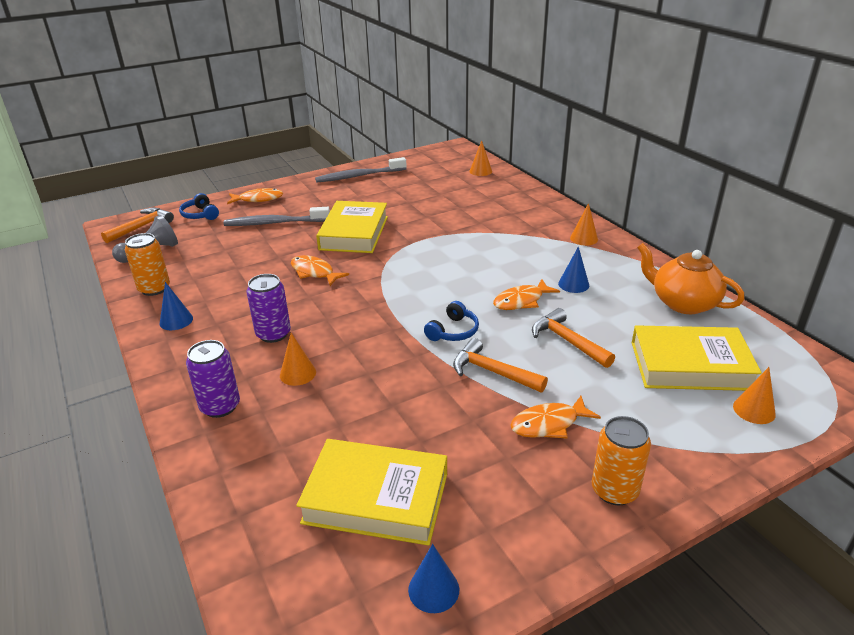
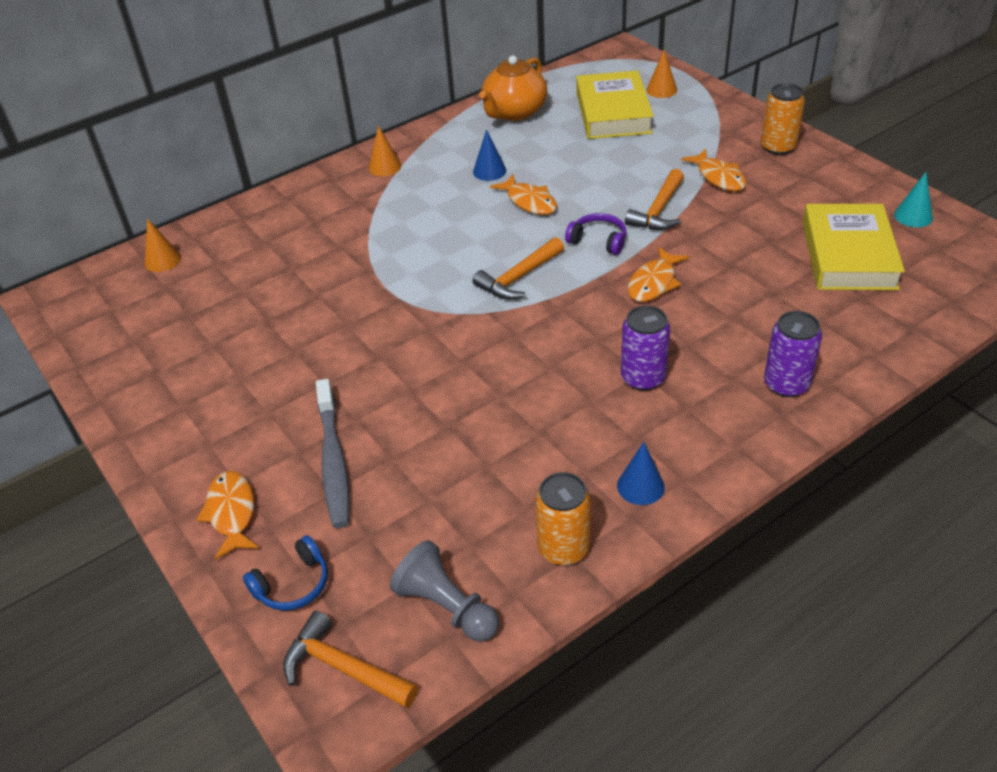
camera: 95 degrees left, 10 degrees up
(298, 373) = (709, 338): orange cone -> none
(314, 272) = (490, 375): orange fish -> orange fish (654, 283)
(354, 233) = (370, 359): yellow book -> none
(359, 176) = (151, 395): grey toothbrush -> none
(433, 589) = (913, 216): blue cone -> turquoise cone
(453, 331) = (598, 241): blue headphones -> purple headphones
(567, 341) = (595, 172): orange hammer -> orange hammer (518, 278)

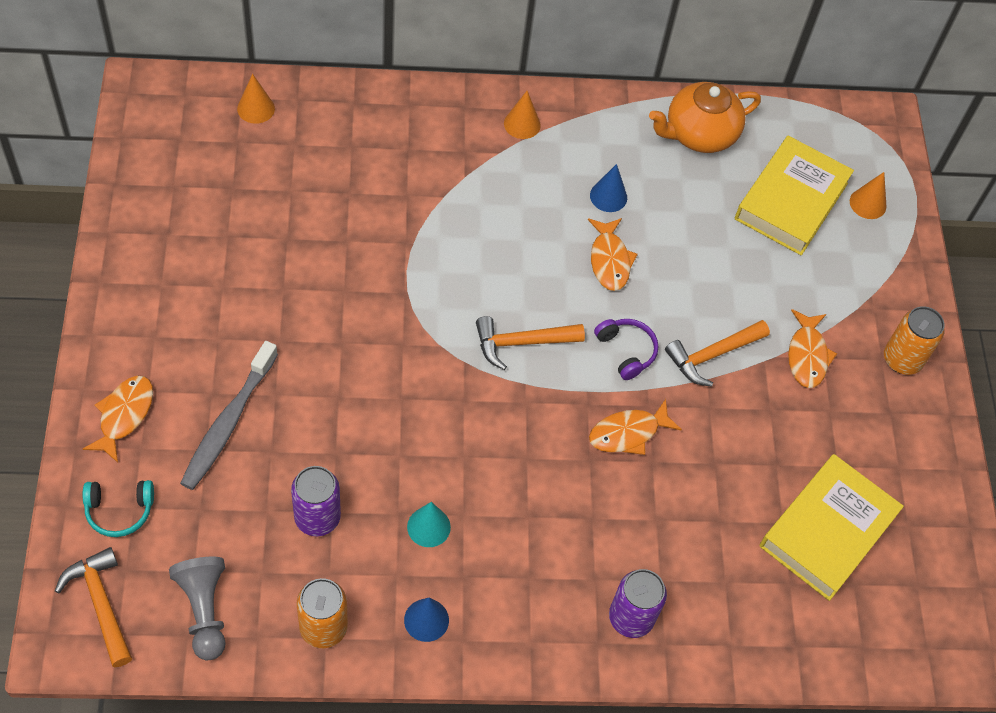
camera: 25 degrees right, 15 degrees up
(293, 585) = (119, 511): blue headphones -> turquoise headphones
(643, 378) = (524, 523): purple can -> purple can (317, 518)
(913, 216) = (936, 533): turquoise cone -> turquoise cone (428, 527)

